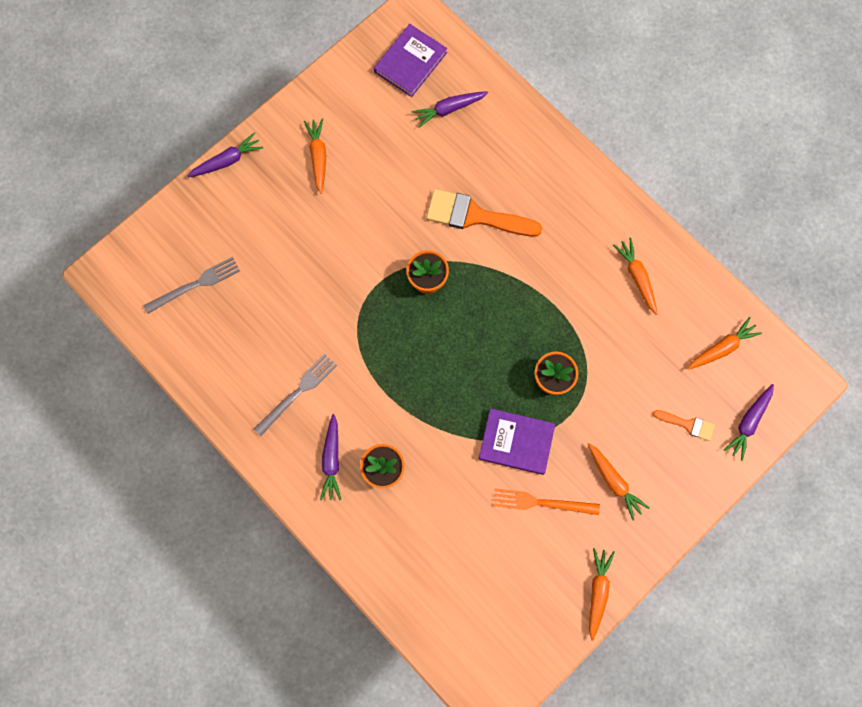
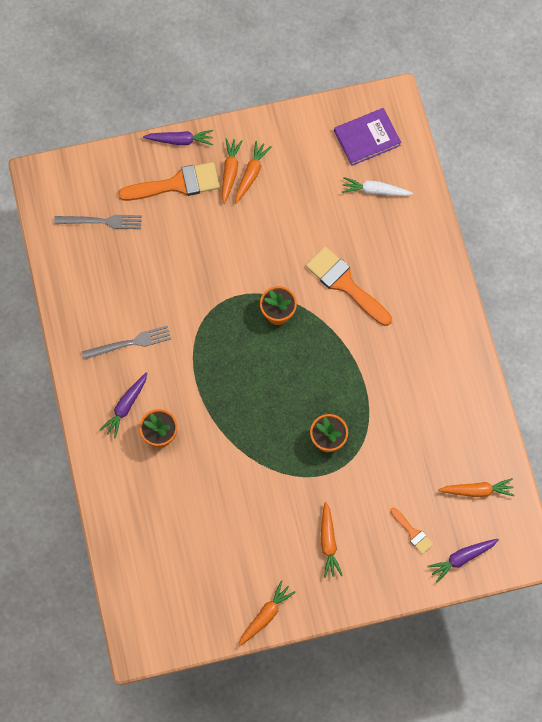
camera: 30 degrees right, 5 degrees down
(250, 206) = (177, 184): none -> orange brush
(449, 109) = (375, 191): purple carrot -> white carrot
(516, 442) = (272, 471): purple book -> none
(541, 502) = (263, 526): orange fork -> none
(637, 277) = (443, 400): orange carrot -> orange carrot (230, 172)

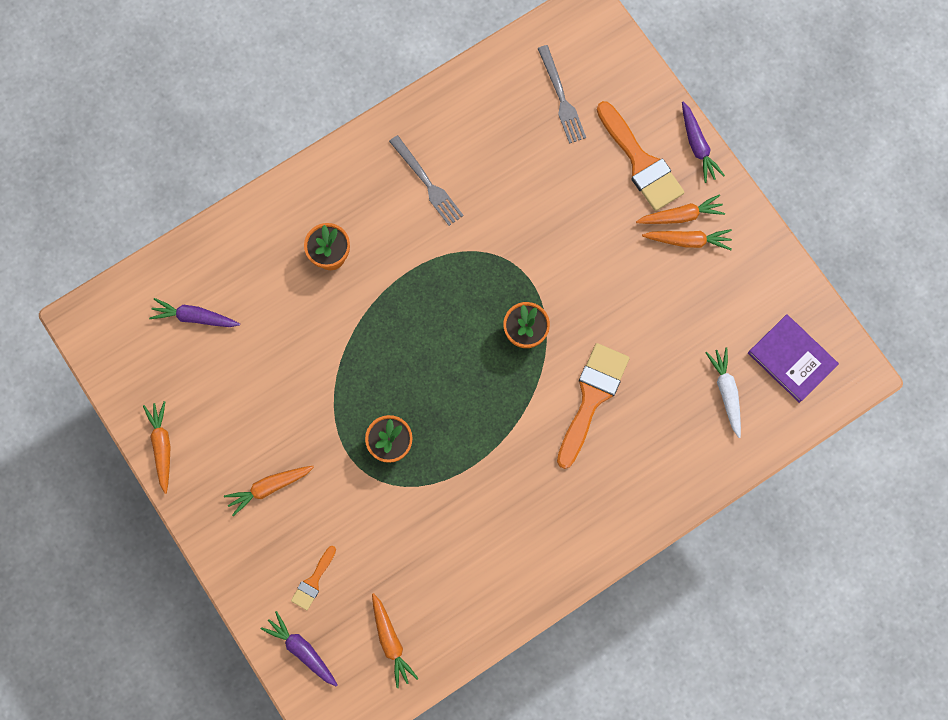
camera: 70 degrees right, 5 degrees up
(126, 406) = (351, 206): purple carrot -> purple carrot (195, 317)
(265, 615) = (162, 446): orange carrot -> orange carrot turned 120 degrees counterclockwise

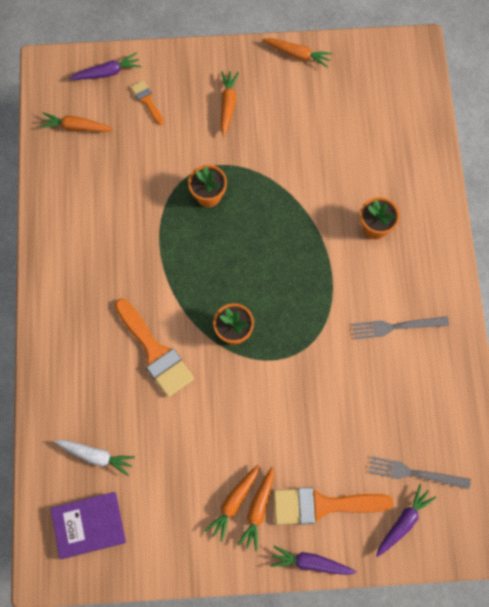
camera: 120 degrees right, 5 degrees down
(195, 317) = (379, 116): purple carrot -> purple carrot (403, 522)

